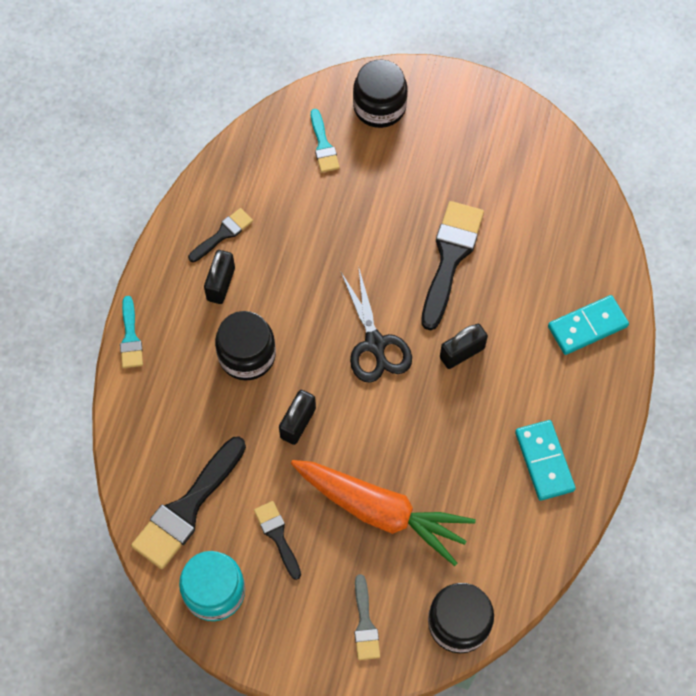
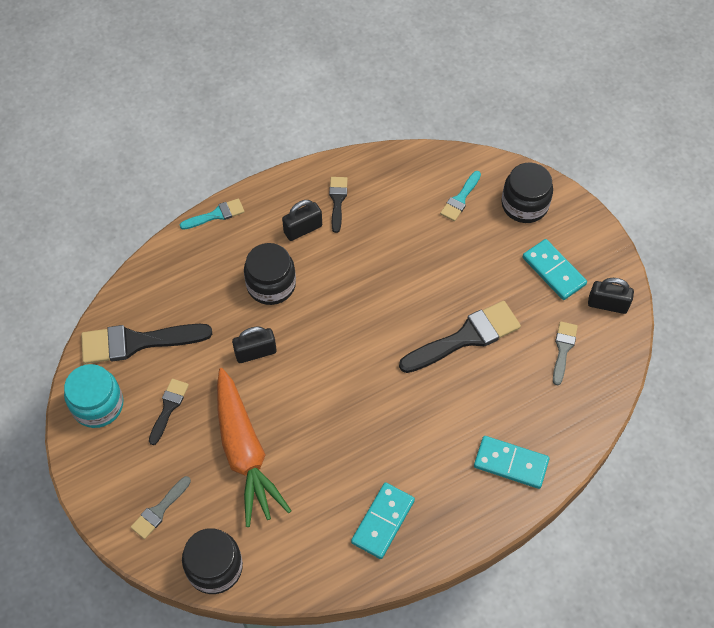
camera: 45 degrees right, 5 degrees down
(130, 337) = (216, 215): turquoise brush -> turquoise brush turned 150 degrees counterclockwise
(223, 234) = (337, 200): black brush -> black brush turned 90 degrees counterclockwise
(375, 344) = (356, 347): black scissors -> none
(459, 144) = (553, 271): none -> turquoise domino
(462, 353) = (406, 403): black padlock -> black padlock (607, 304)
(532, 201) = (563, 349): none -> grey brush

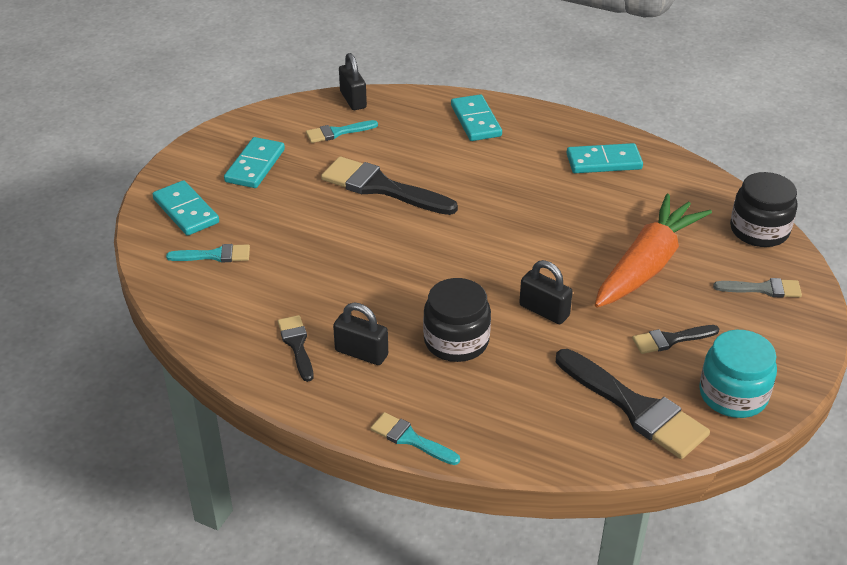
camera: 125 degrees left, 20 degrees down
(337, 200) = (296, 345): black brush -> black brush turned 105 degrees clockwise
(524, 204) = (186, 211): black jar -> turquoise domino
(563, 349) = (337, 132): grey brush -> turquoise brush
(607, 304) = (265, 126): black padlock -> black padlock (353, 100)

